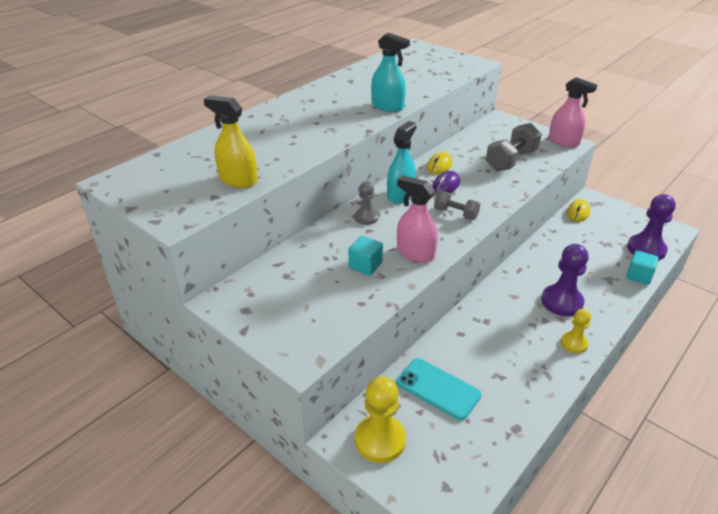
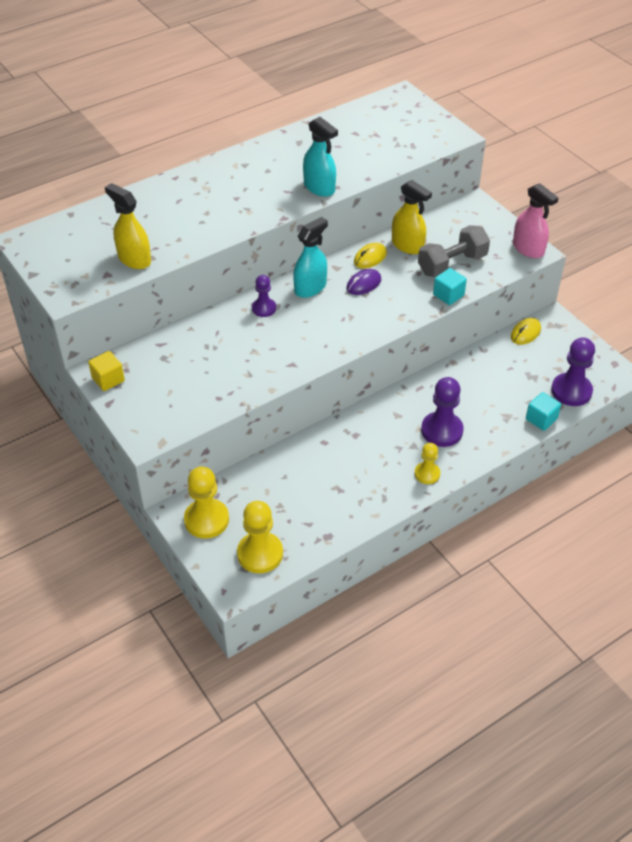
camera: 15 degrees right, 10 degrees up
(234, 307) = (108, 379): none -> yellow cube
(365, 265) = (239, 361): turquoise cube -> turquoise cube (448, 295)
(366, 217) = (264, 308): grey pawn -> purple pawn
(415, 253) = (291, 357): pink spray bottle -> none
(438, 389) = (277, 488): turquoise phone -> none
(455, 214) = (354, 321): grey dumbbell -> none
(456, 465) = (260, 554): none -> yellow pawn
(465, 153) = (407, 245): none -> yellow spray bottle

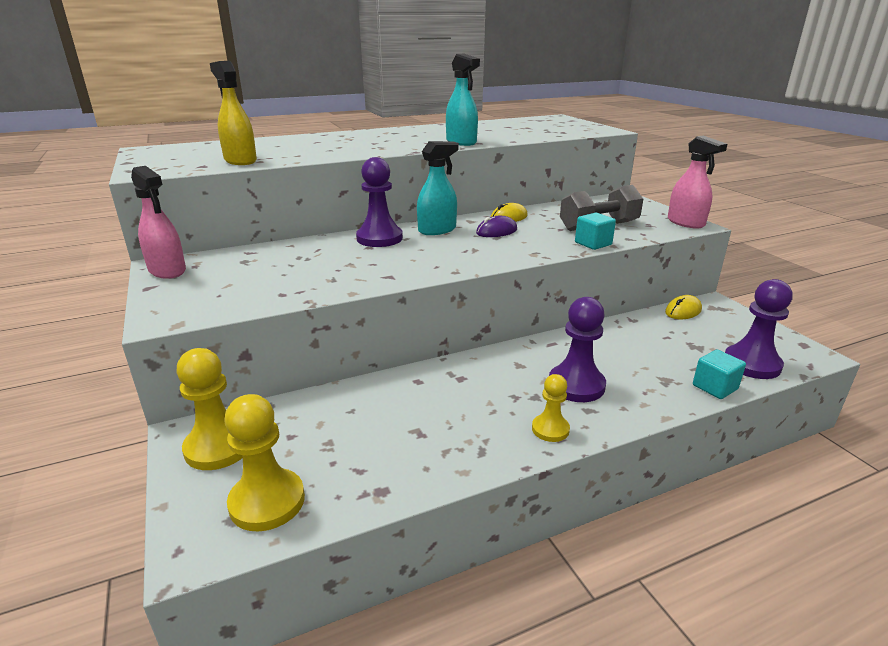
camera: 10 degrees right, 20 degrees down
(108, 379) = (167, 271): yellow cube -> pink spray bottle
(264, 308) = (379, 238): purple pawn -> purple pawn, size x1.68
(407, 245) = (551, 214): yellow spray bottle -> none

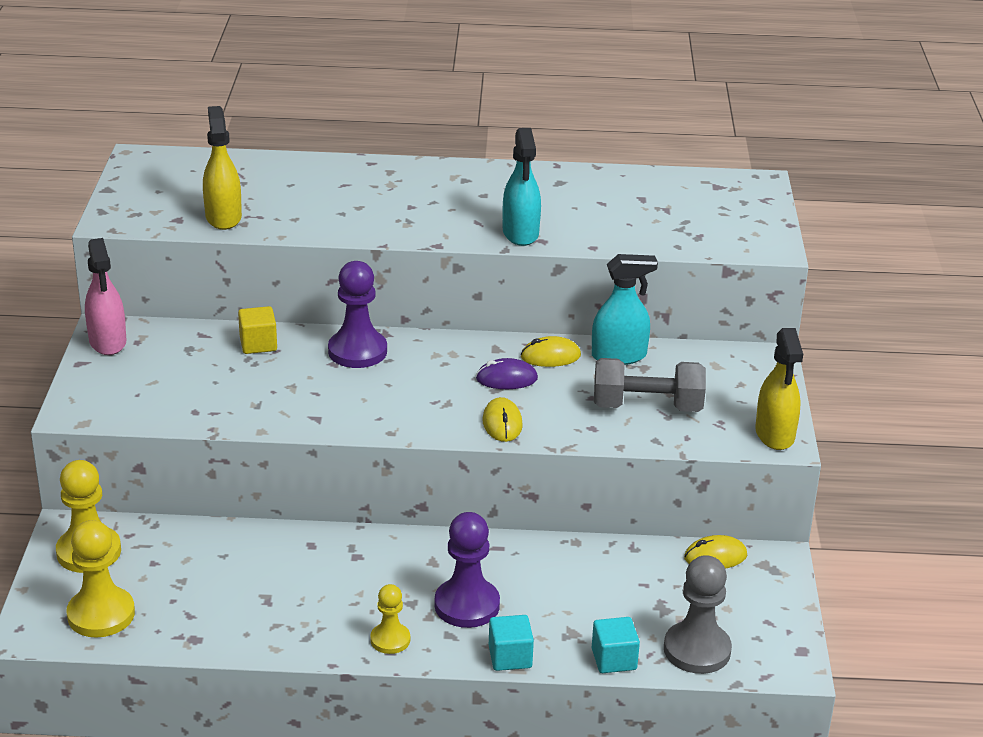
camera: 25 degrees right, 5 degrees up
(300, 248) = (258, 344): none -> yellow cube
(437, 230) = (438, 355): turquoise spray bottle -> turquoise spray bottle (619, 356)
(525, 251) = (502, 423): none -> yellow mouse
(593, 244) = (598, 436): turquoise cube -> turquoise cube (510, 657)
(686, 223) = (774, 434): pink spray bottle -> yellow spray bottle
(751, 364) = (697, 650): purple pawn -> grey pawn

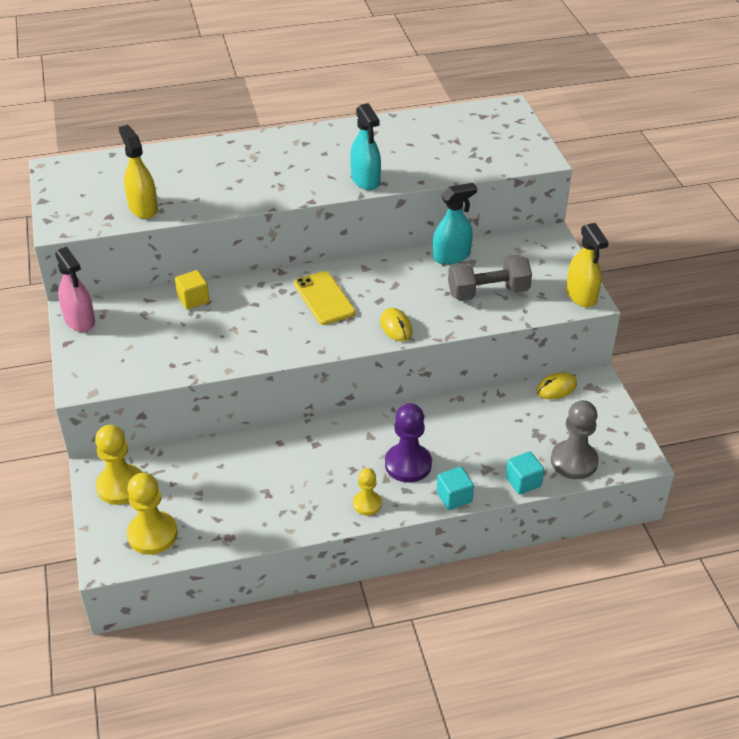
camera: 15 degrees left, 10 degrees up
(357, 351) = (268, 290): purple pawn -> none
(425, 373) = (324, 298): none -> yellow phone
(506, 379) = (383, 290): purple mouse -> none
(550, 356) = (405, 266): yellow mouse -> none

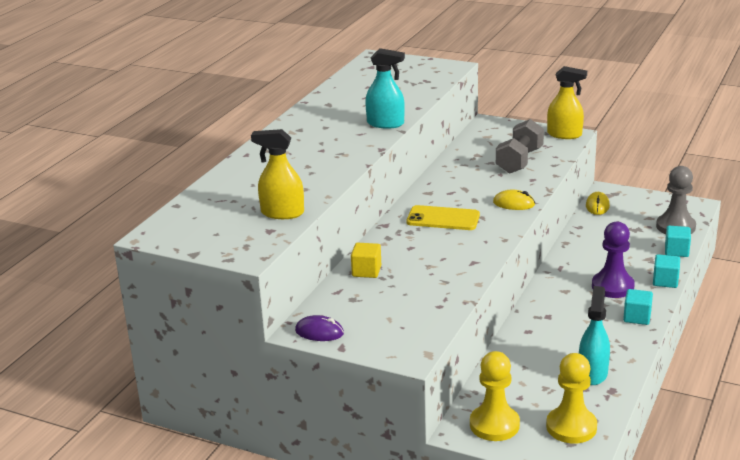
camera: 50 degrees left, 15 degrees down
(80, 320) = (319, 332): pink spray bottle -> purple mouse
(367, 504) = (637, 317): yellow pawn -> turquoise cube
(451, 256) = (461, 159): turquoise spray bottle -> turquoise spray bottle (592, 373)

